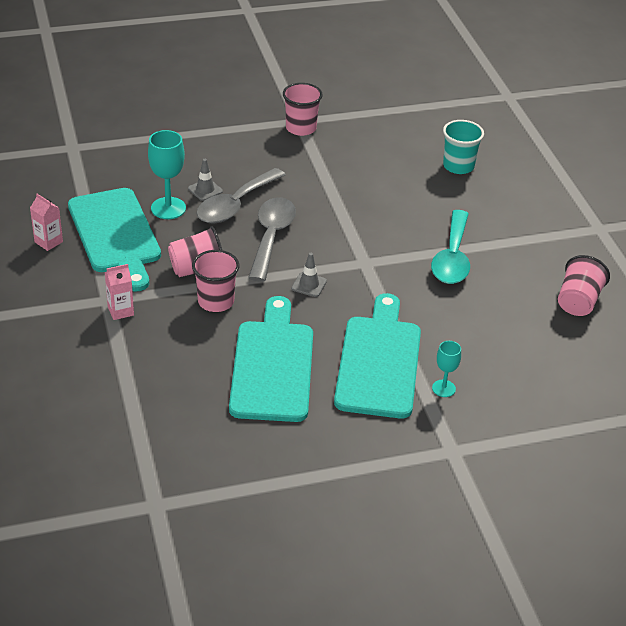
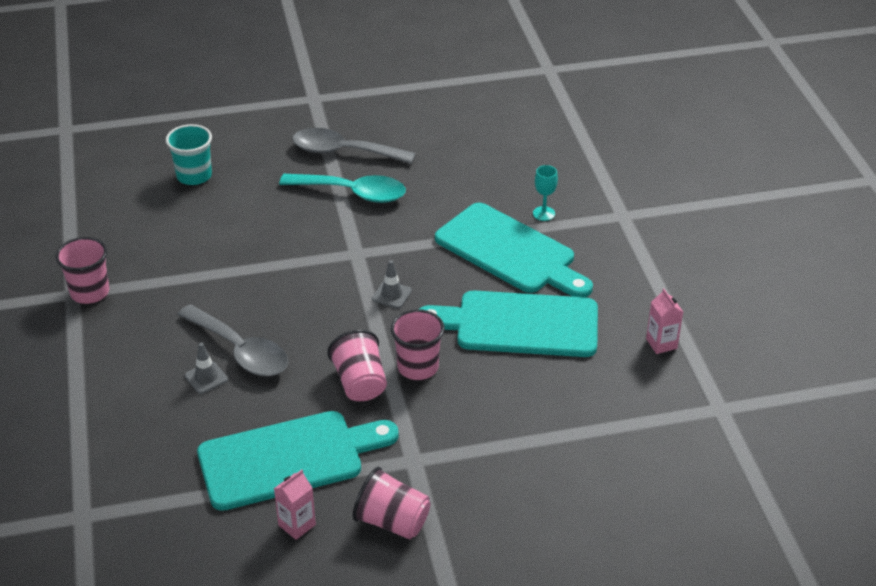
camera: 85 degrees left, 0 degrees up
(120, 311) = (433, 447): pink carton -> pink carton (661, 343)
(168, 208) = (239, 411): turquoise goblet -> none
(271, 237) = (305, 322): grey spoon -> grey spoon (343, 152)
(379, 362) = (510, 251): turquoise cutting board -> turquoise cutting board turned 150 degrees counterclockwise
(578, 302) = (422, 124): pink cup -> pink cup (392, 521)

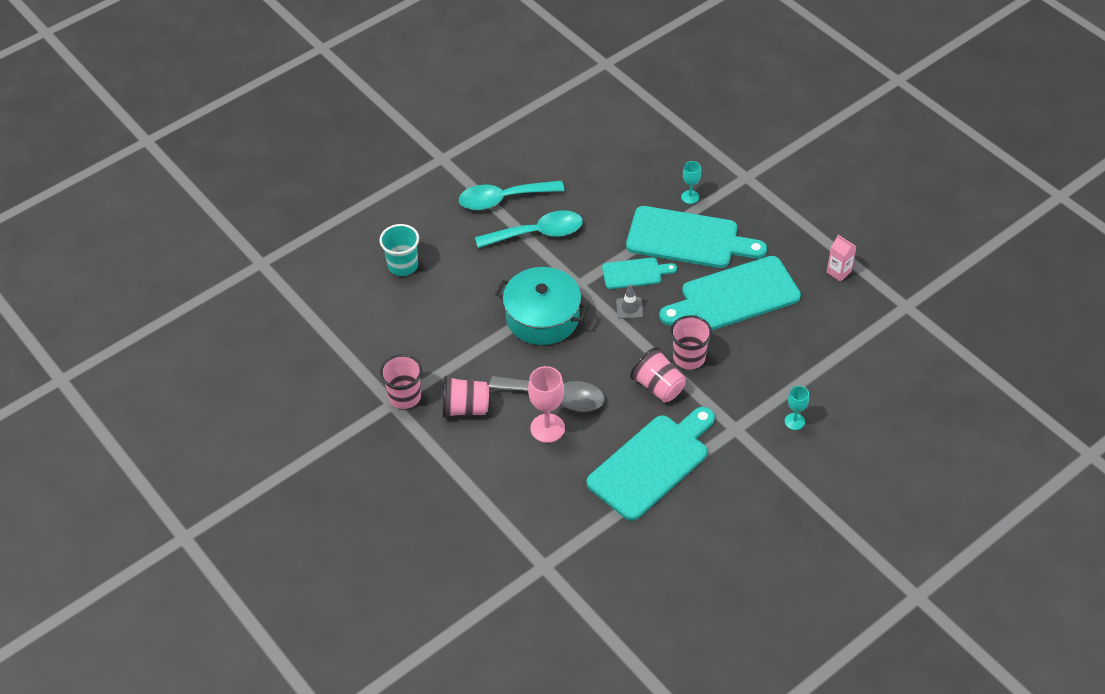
camera: 25 degrees left, 10 degrees up
(206, 378) = (547, 428): grey traffic cone -> pink goblet
(292, 270) = (542, 317): none -> turquoise pot
(297, 525) = (693, 507): pink carton -> none
(343, 152) = (503, 199): grey spoon -> turquoise spoon
(392, 521) = (753, 478): pink cup -> pink cup (465, 408)
(425, 264) = (635, 273): none -> turquoise cutting board
(489, 480) = (794, 421): none -> turquoise goblet

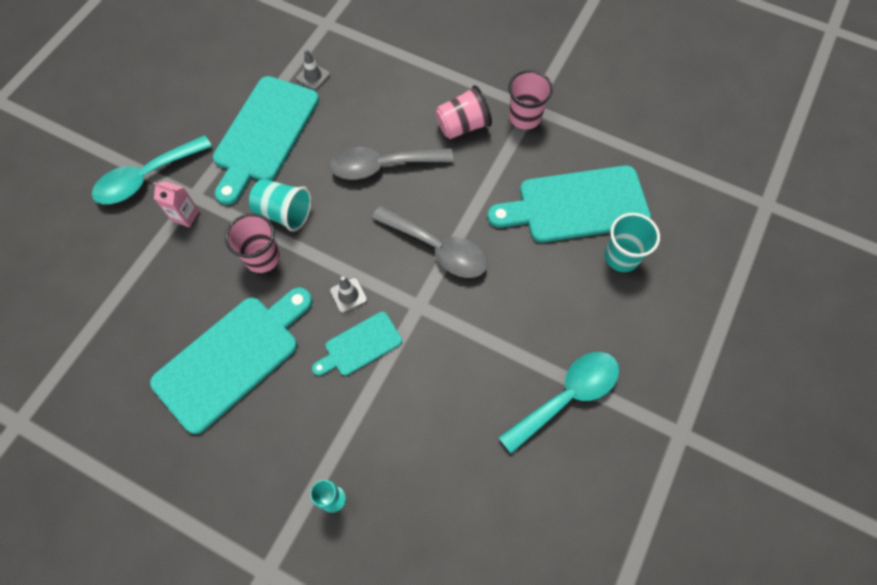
camera: 155 degrees right, 15 degrees up
(538, 233) = (498, 359): turquoise spoon -> turquoise spoon (146, 178)
(542, 317) = (438, 249): turquoise pot -> grey spoon
(547, 428) = (376, 133): pink goblet -> none
(583, 507) = (313, 76): none -> grey traffic cone
(658, 387) = (284, 213): pink cup -> turquoise cup
(688, 239) = (313, 424): turquoise cutting board -> turquoise cutting board (576, 205)
(794, 421) = (132, 224): turquoise goblet -> none
(839, 272) = (109, 445): pink carton -> pink carton (185, 216)

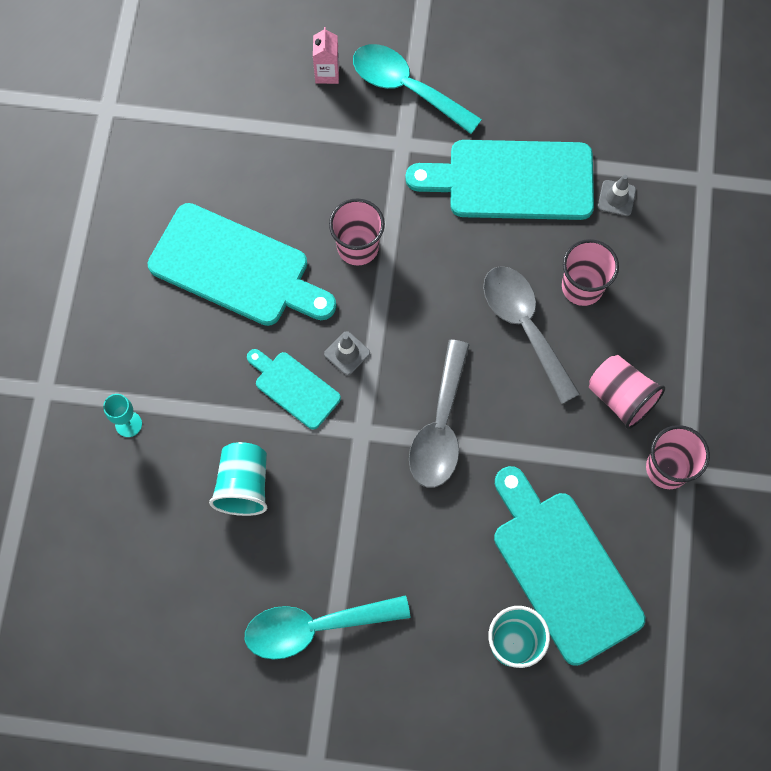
camera: 70 degrees right, 5 degrees up
(185, 216) = (376, 148): pink carton -> pink carton (327, 73)
(284, 213) = (420, 245): turquoise cup -> turquoise cup (243, 485)
(369, 120) = (582, 287): none -> pink cup
(567, 396) = (314, 627): turquoise spoon -> turquoise spoon turned 135 degrees clockwise

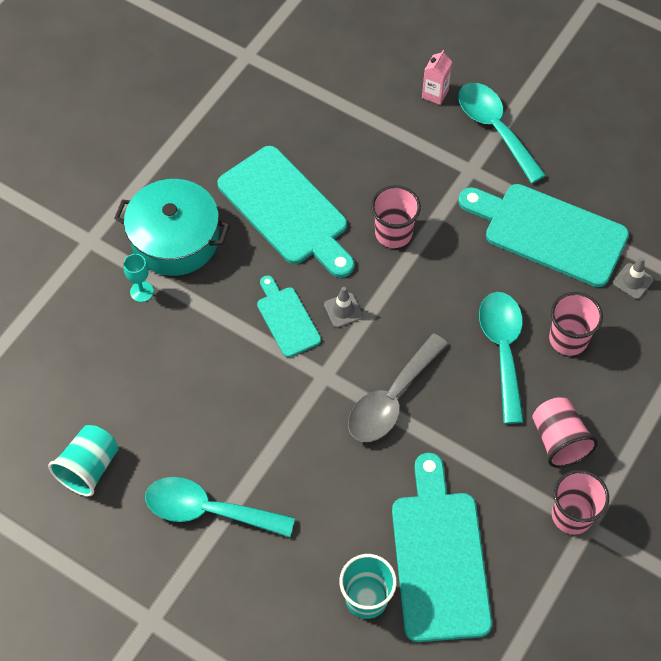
camera: 25 degrees right, 10 degrees down
(134, 350) = (175, 239): none -> turquoise pot
(243, 485) = (208, 376): turquoise cup -> turquoise cup (89, 468)
(524, 326) = (502, 349): grey spoon -> turquoise spoon

